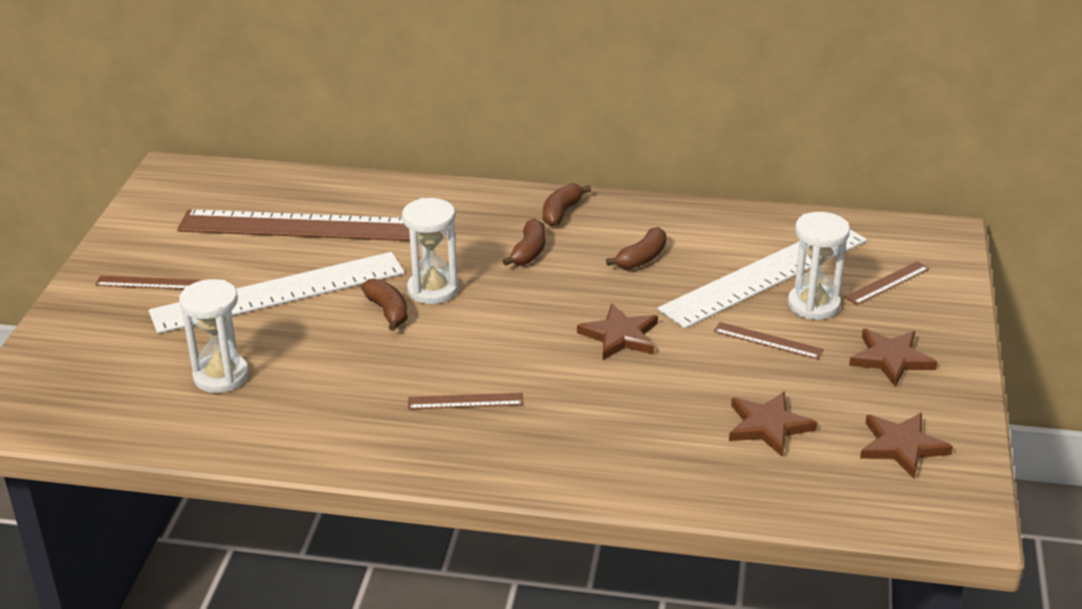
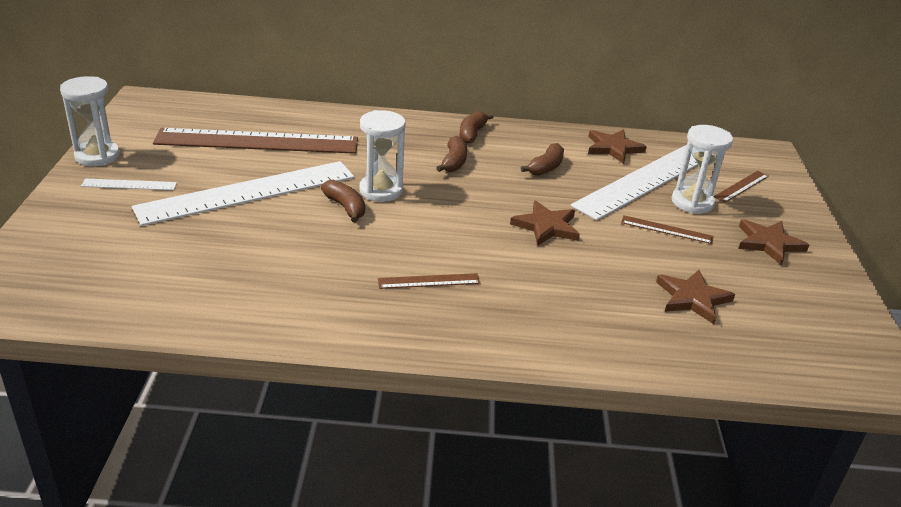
camera: 10 degrees left, 0 degrees up
(148, 283) = (129, 184): brown ruler -> white ruler
(221, 376) = (203, 262): white hourglass -> white hourglass (97, 156)
(902, 446) = (807, 313): brown star -> brown star (613, 148)

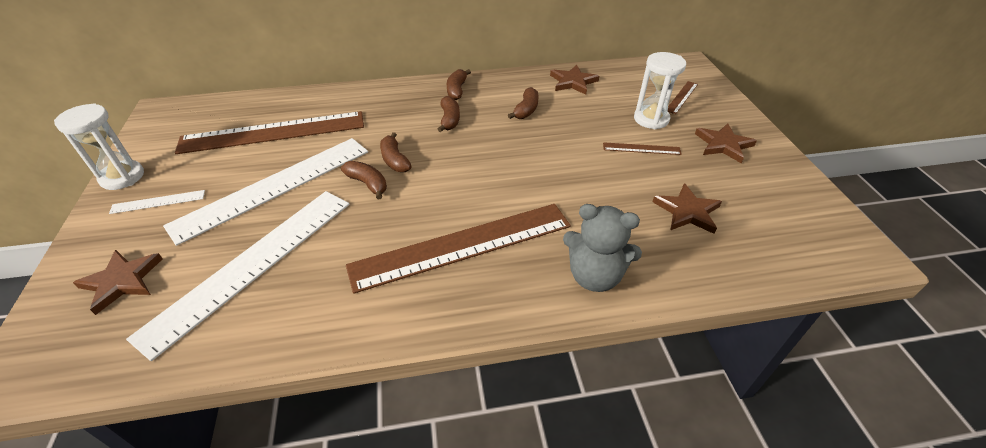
camera: 10 degrees left, 10 degrees up
(381, 190) = (395, 160): white hourglass -> brown banana
(429, 281) = (462, 245): brown ruler -> brown ruler, size x2.42
(546, 226) = (545, 166): brown star -> brown star (122, 281)
(561, 335) = (594, 276): none -> grey teddy bear
(646, 179) = (608, 105): white ruler -> white ruler (252, 264)

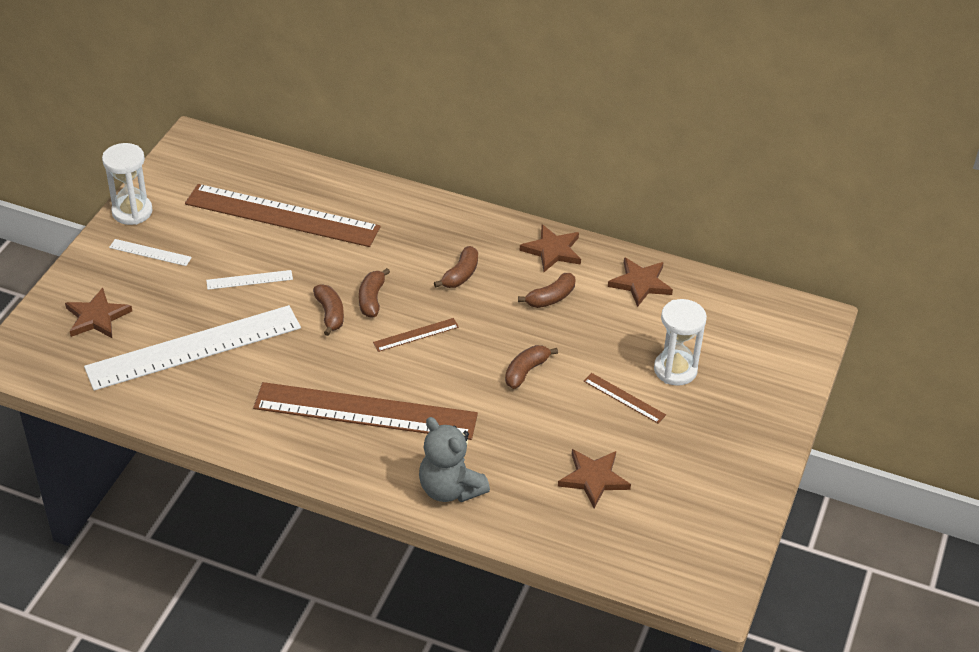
camera: 30 degrees right, 0 degrees up
(274, 186) = (249, 280): white ruler -> white ruler, size x0.41
(457, 90) = (500, 238): brown banana -> brown banana (526, 371)
(681, 97) = (745, 359): brown ruler -> brown ruler (416, 335)
(723, 145) = (717, 434): brown star -> brown star (552, 250)

